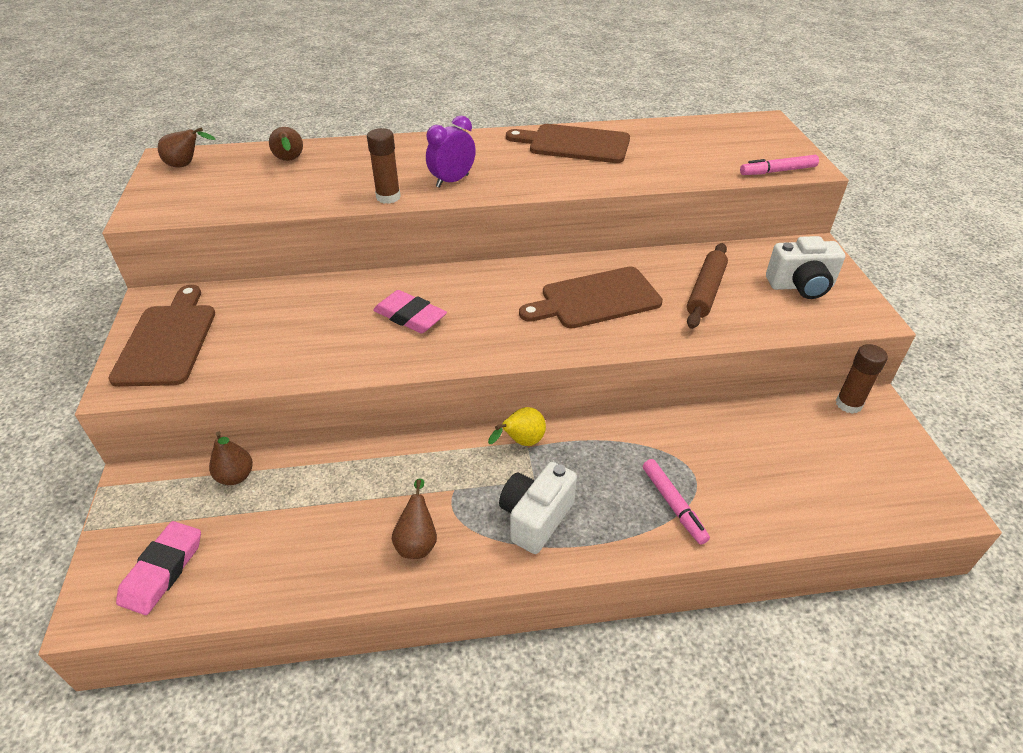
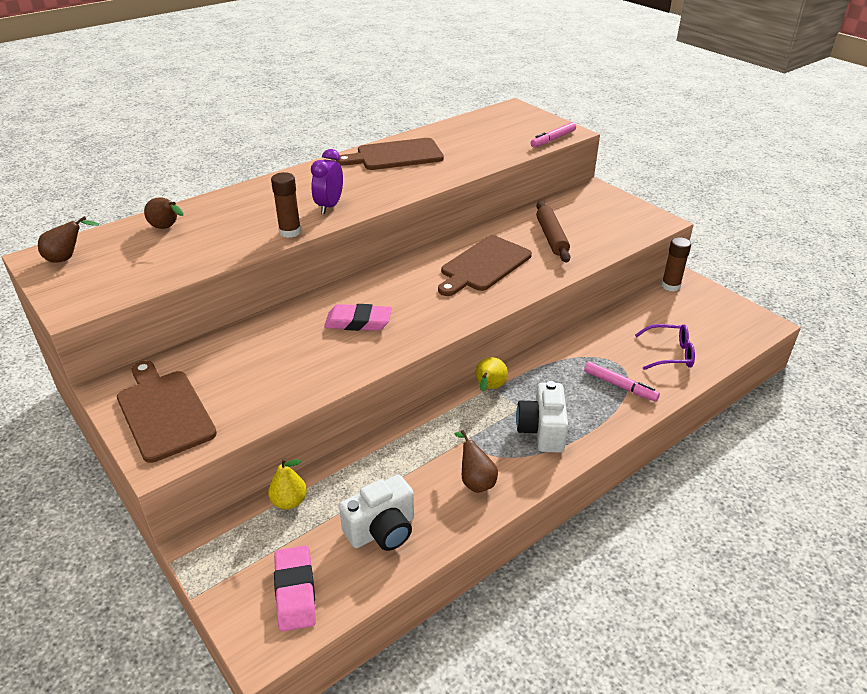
camera: 30 degrees left, 5 degrees down
(236, 476) = (289, 502): brown pear -> yellow pear
(773, 491) = (670, 354): none -> purple glasses
(801, 286) = (606, 215): white camera -> white camera (382, 530)

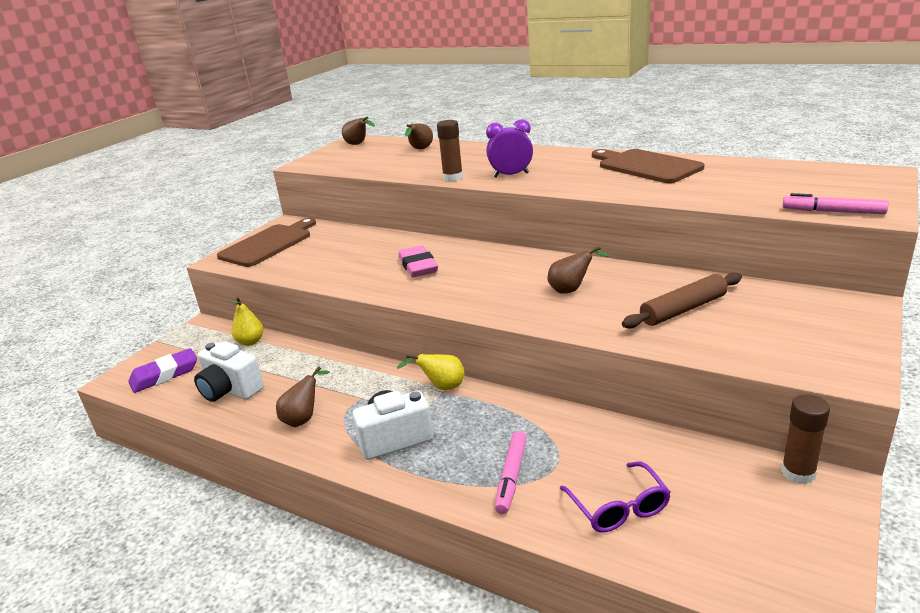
camera: 70 degrees right, 10 degrees down
(295, 591) = (164, 375): pink eraser -> purple eraser
(484, 265) = (571, 290): brown cutting board -> brown pear

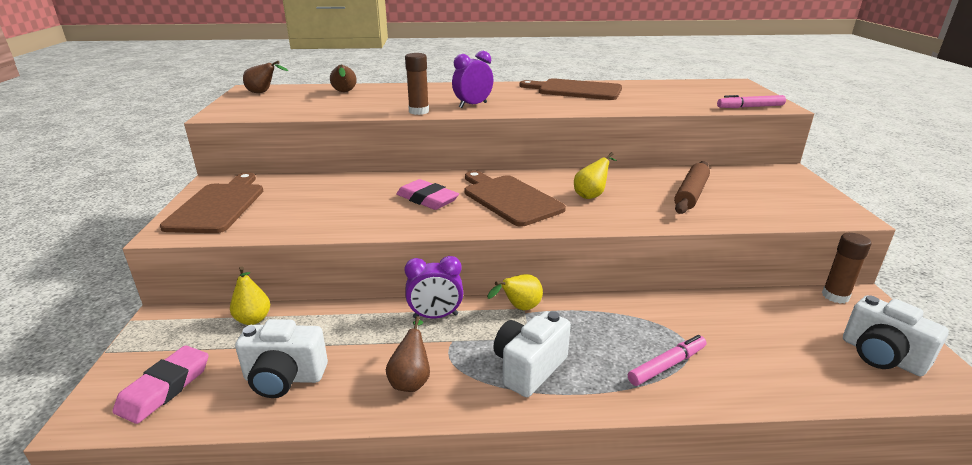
camera: 35 degrees left, 0 degrees up
(164, 375) = (165, 388): purple eraser -> pink eraser
(370, 374) = (435, 316): none -> purple clock
(488, 279) = (509, 199): none -> brown cutting board
(511, 476) = (667, 365): pink marker -> pink marker turned 105 degrees counterclockwise
(571, 290) = (591, 195): brown pear -> yellow pear
(619, 508) = (768, 360): purple glasses -> none
(761, 550) = (881, 356): none -> white camera

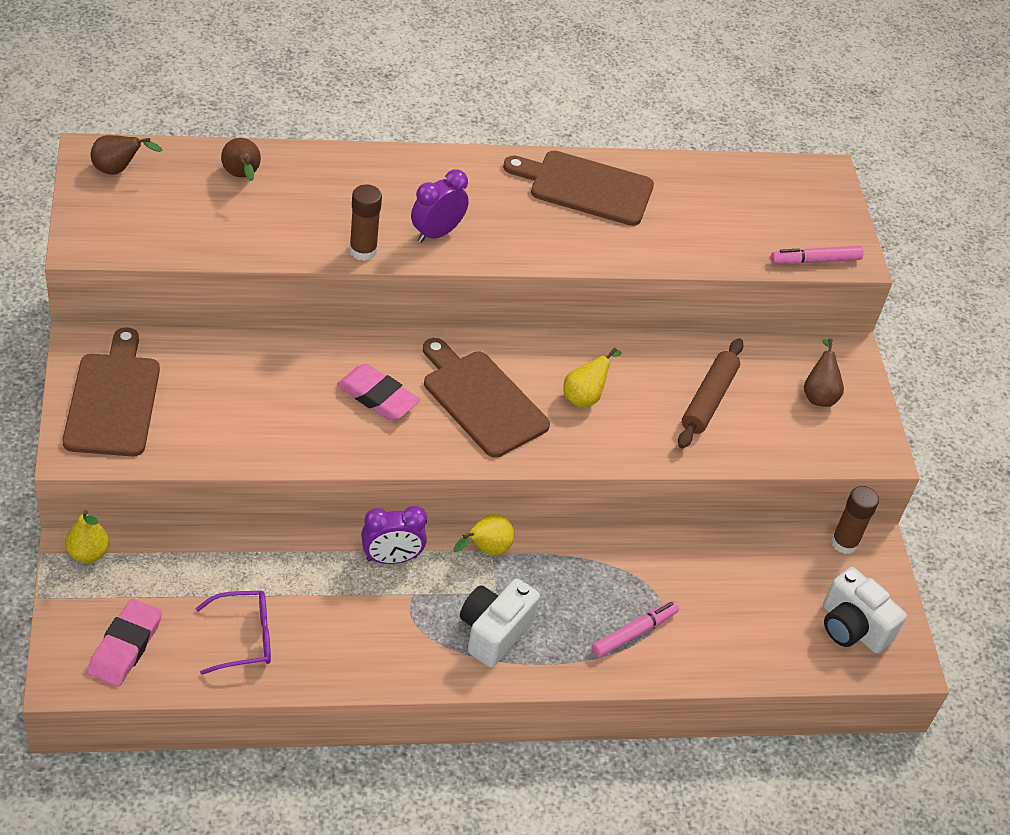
camera: 10 degrees left, 20 degrees up
(253, 319) = (184, 556): yellow pear -> yellow pear (88, 553)
(284, 378) = (244, 638): white camera -> purple glasses
(411, 380) = (375, 643): brown pear -> brown pear (818, 395)

